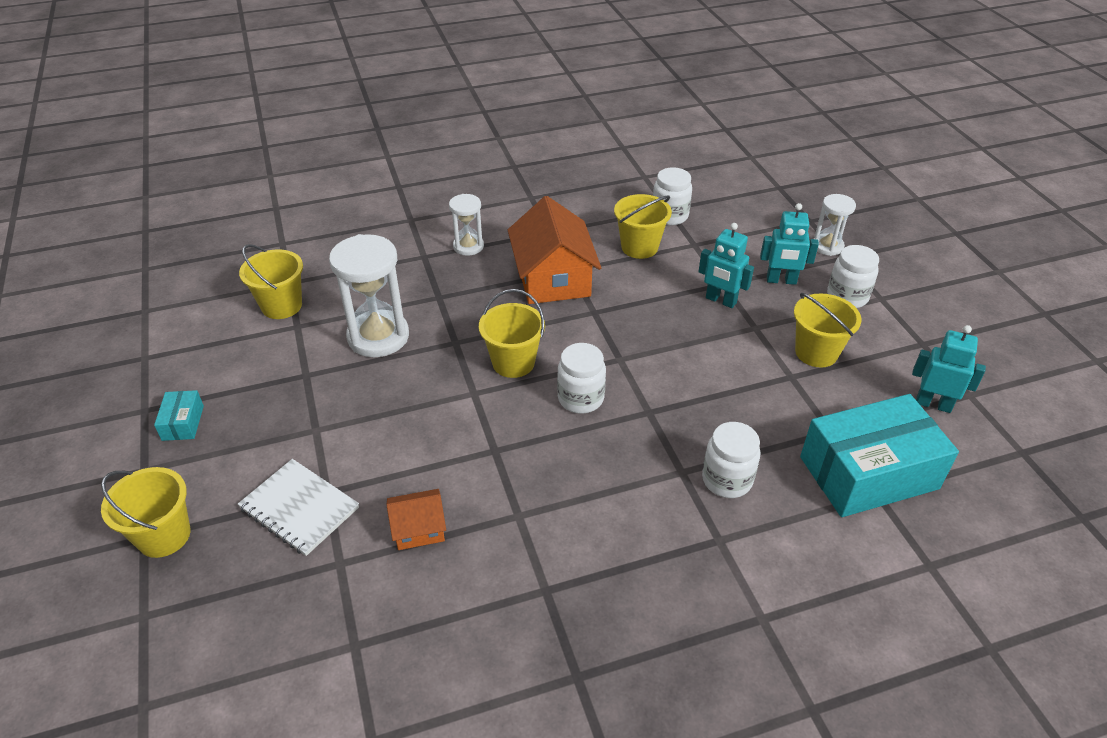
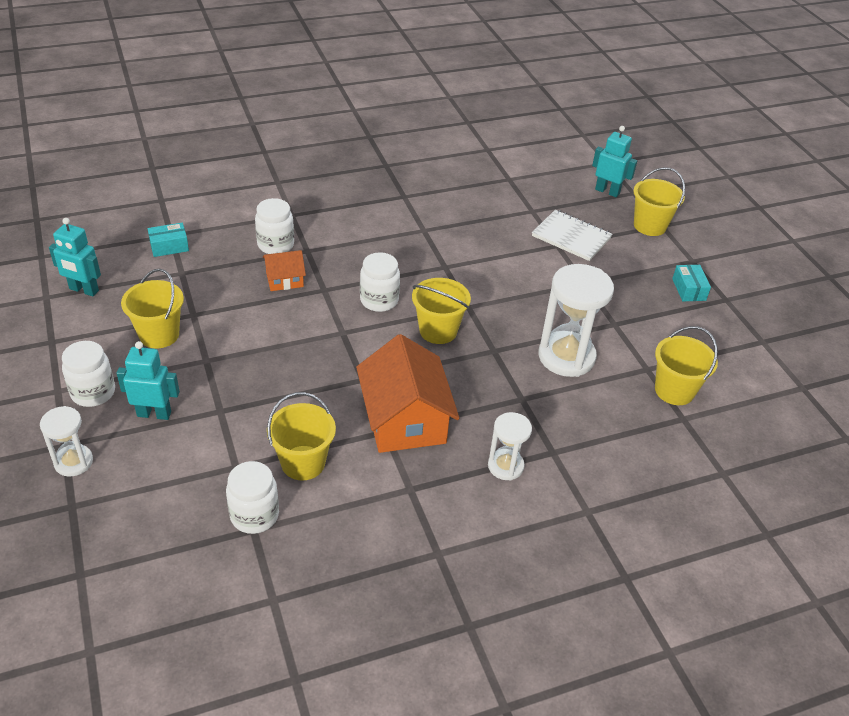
camera: 175 degrees right, 0 degrees up
(419, 528) = (488, 225): orange house -> orange house (284, 279)
(720, 300) = (230, 390): turquoise robot -> turquoise robot (607, 191)
(868, 472) = (169, 246): turquoise box -> turquoise box, size x0.42

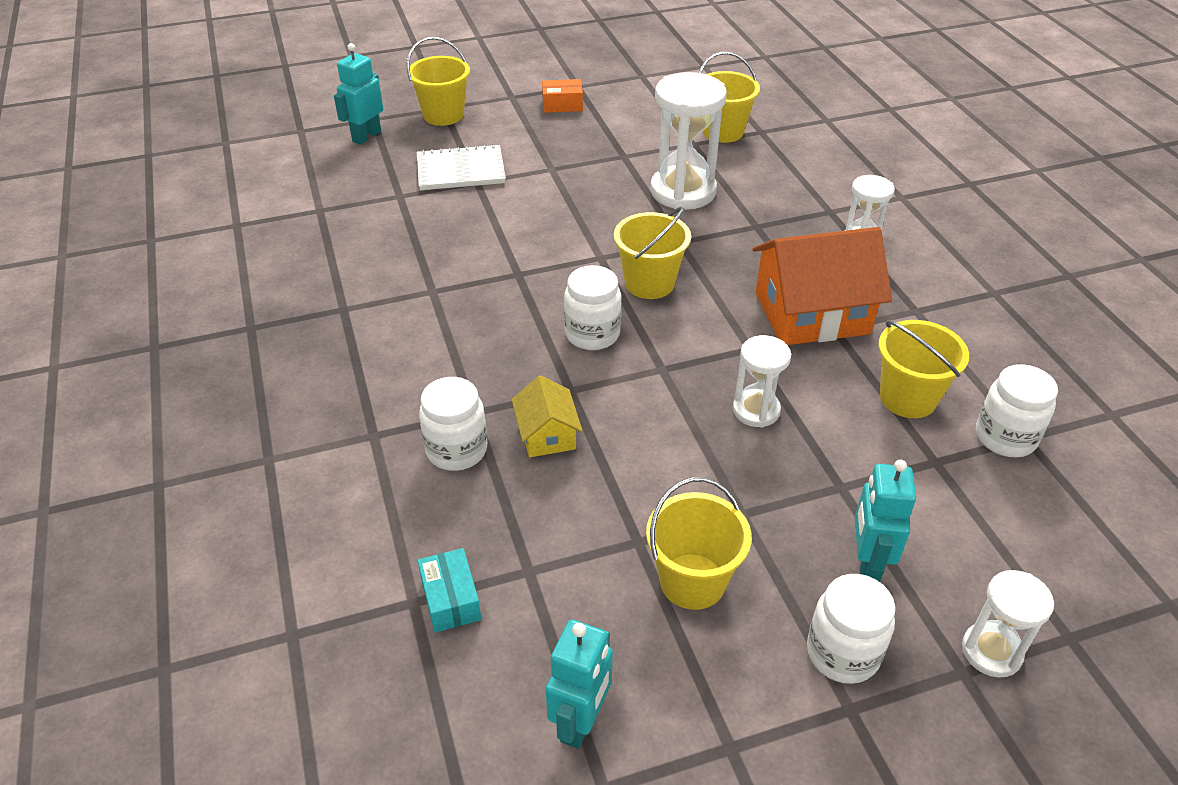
camera: 85 degrees left, 0 degrees up
(284, 279) = (547, 434): orange house -> yellow house
(297, 376) = (756, 410): none -> white hourglass
(571, 237) = (461, 170): white notebook -> white notebook turned 45 degrees clockwise
(689, 289) = (562, 105): turquoise box -> orange box

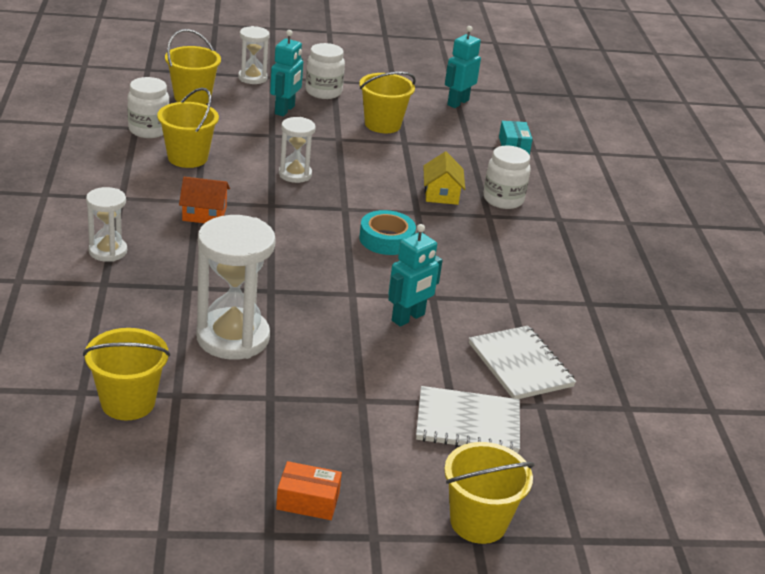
camera: 170 degrees left, 10 degrees down
(366, 136) = (584, 507): turquoise robot -> turquoise robot (408, 318)
(419, 225) = (520, 365): none -> white notebook
(592, 334) = (386, 239): white jar -> turquoise tape
(649, 283) = (320, 263): yellow bucket -> yellow bucket (192, 97)
(812, 313) = (204, 214): orange house -> orange house, size x0.50

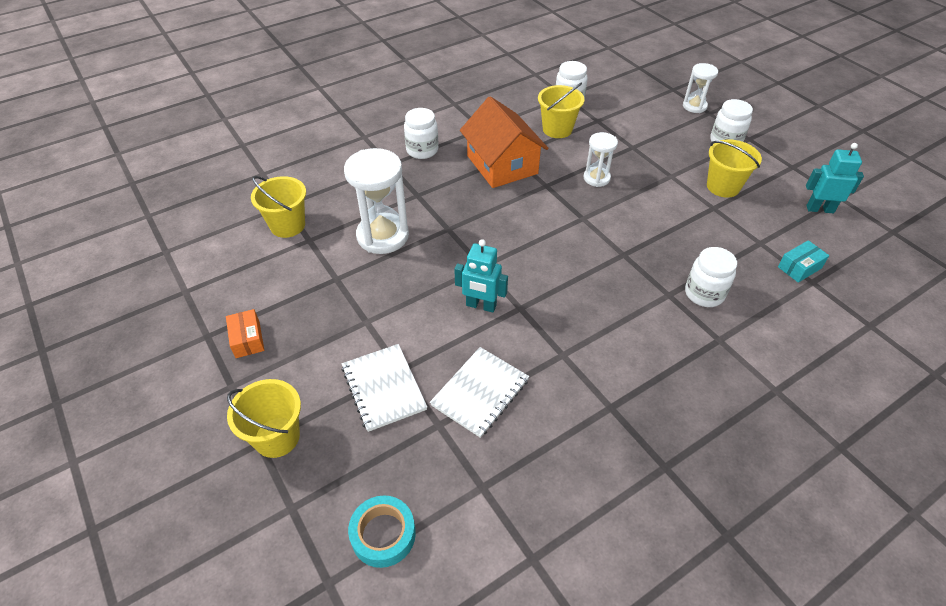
camera: 65 degrees right, 15 degrees up
(108, 251) = (422, 150): white hourglass -> white jar
(192, 97) = (631, 97): yellow bucket -> none
(204, 214) = (502, 164): orange house -> orange house, size x1.99
(285, 110) = (673, 137): turquoise robot -> none
(386, 239) = (567, 254): turquoise tape -> turquoise tape (383, 534)
(441, 194) = (666, 256): yellow house -> none

